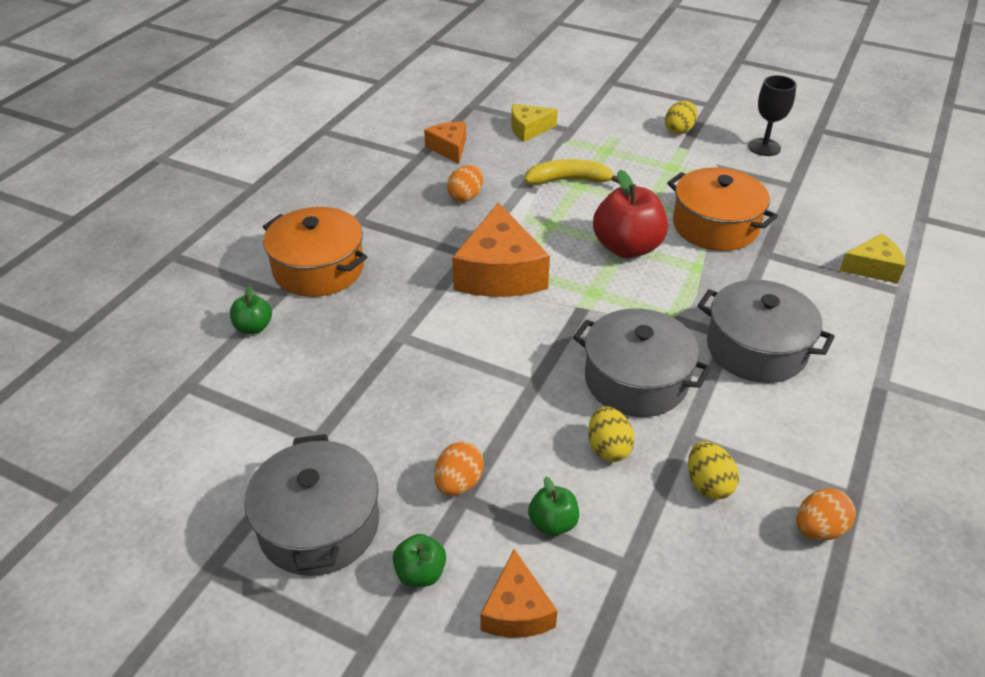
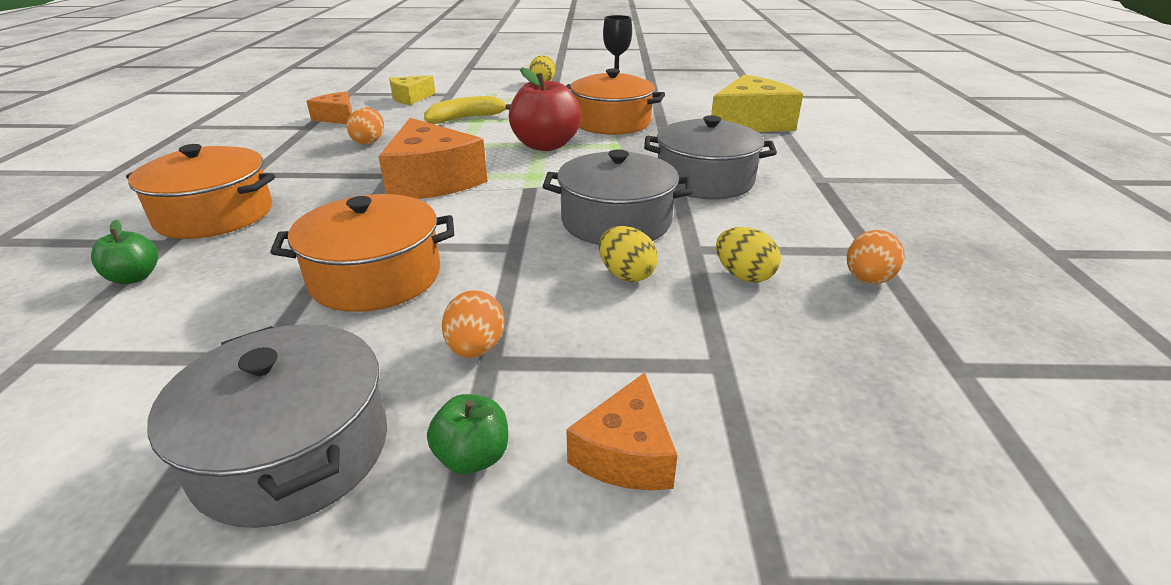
camera: 25 degrees left, 10 degrees down
(415, 383) = (375, 277): none -> orange pot
(516, 610) = (626, 453): orange cheese -> orange cheese turned 45 degrees clockwise
(553, 523) = (611, 352): green apple -> none
(873, 268) = (750, 123): yellow cheese -> yellow cheese, size x1.79

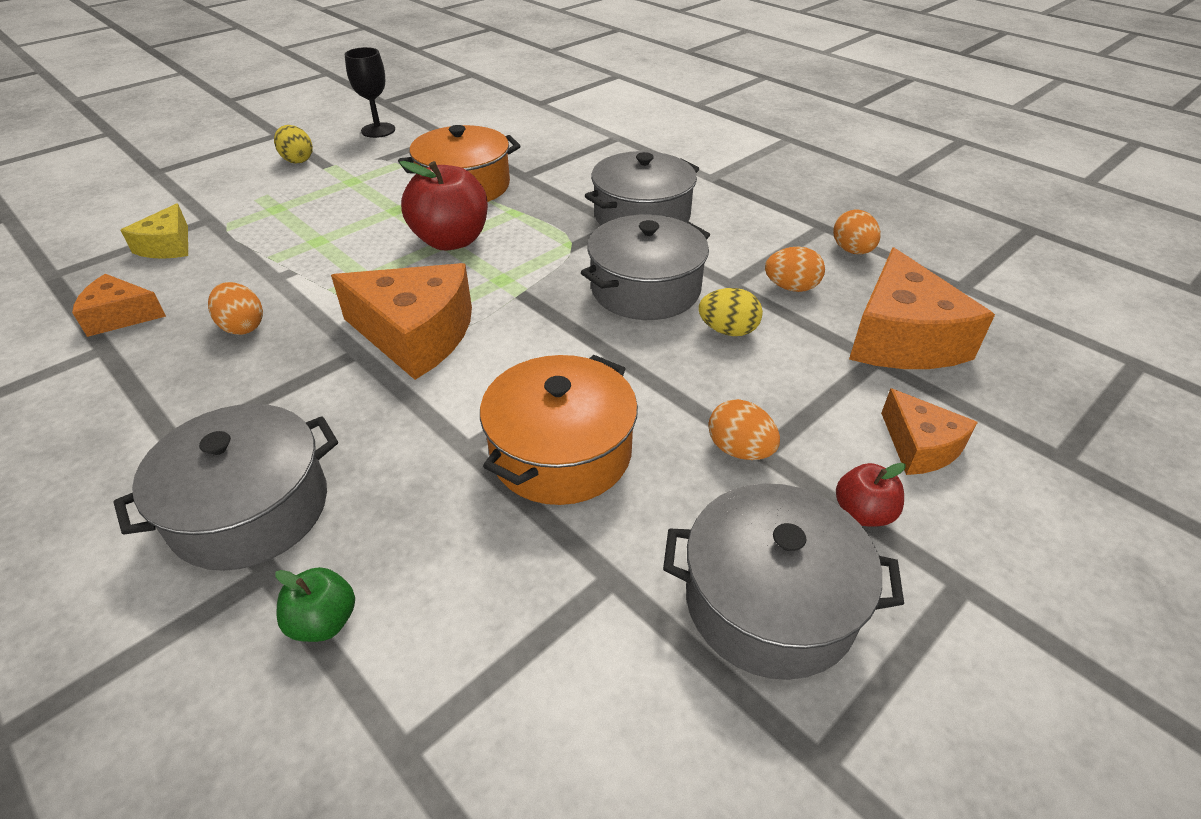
camera: 45 degrees left, 10 degrees up
(215, 215) = (250, 509): orange pot -> grey pot
(466, 118) = (301, 244): yellow banana -> none
(472, 457) = (863, 513): green apple -> red apple
(743, 276) = (791, 287): yellow egg -> orange egg
(750, 123) = (582, 138): yellow cheese -> none
(784, 366) = (901, 338): none -> orange cheese

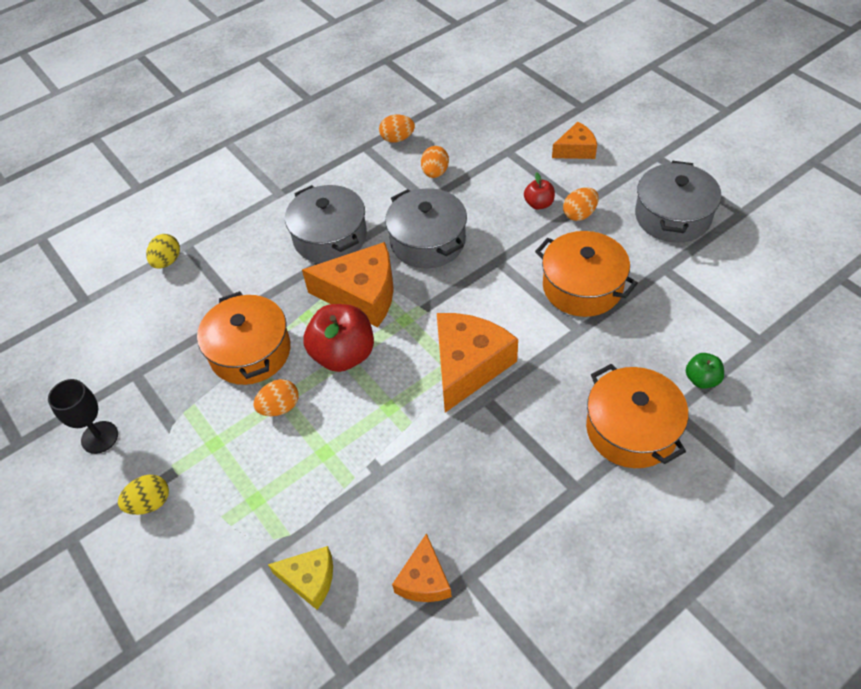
camera: 80 degrees left, 10 degrees up
(243, 326) = (448, 480): orange egg -> orange egg (280, 407)
(250, 509) = (631, 429): grey pot -> orange pot
(728, 331) = (477, 207): yellow egg -> yellow egg (167, 261)
(863, 513) = (620, 178): red apple -> red apple (538, 204)
(901, 338) = (490, 137): orange cheese -> orange cheese (362, 295)

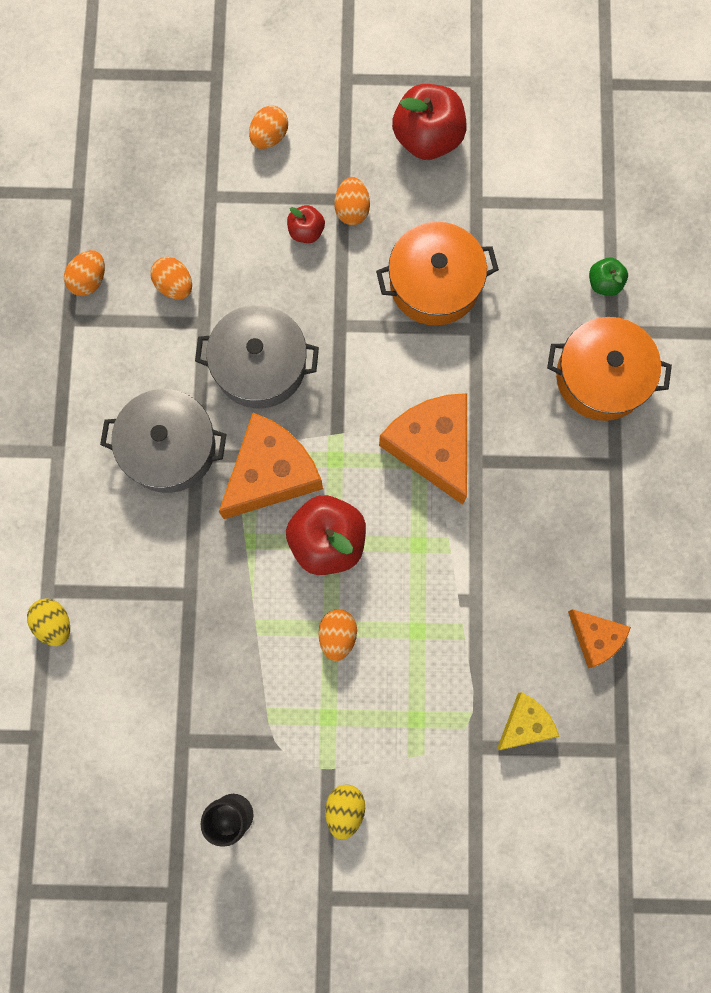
camera: 55 degrees left, 25 degrees up
(250, 352) = (250, 619): orange pot -> none
(576, 150) = (269, 137): orange cheese -> orange egg
(672, 216) = (427, 138): grey pot -> red apple

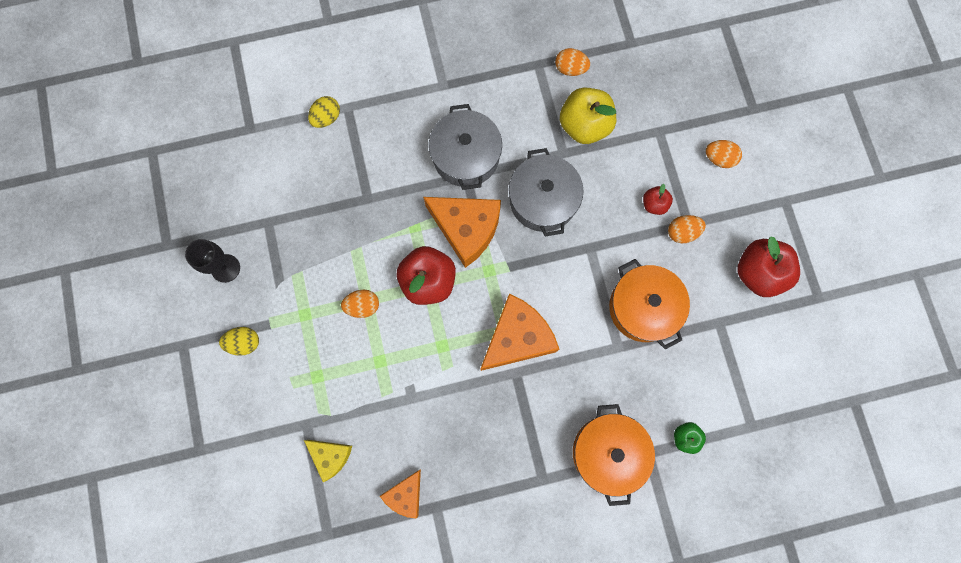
camera: 75 degrees right, 0 degrees up
(174, 285) = (584, 126): orange egg -> yellow apple

